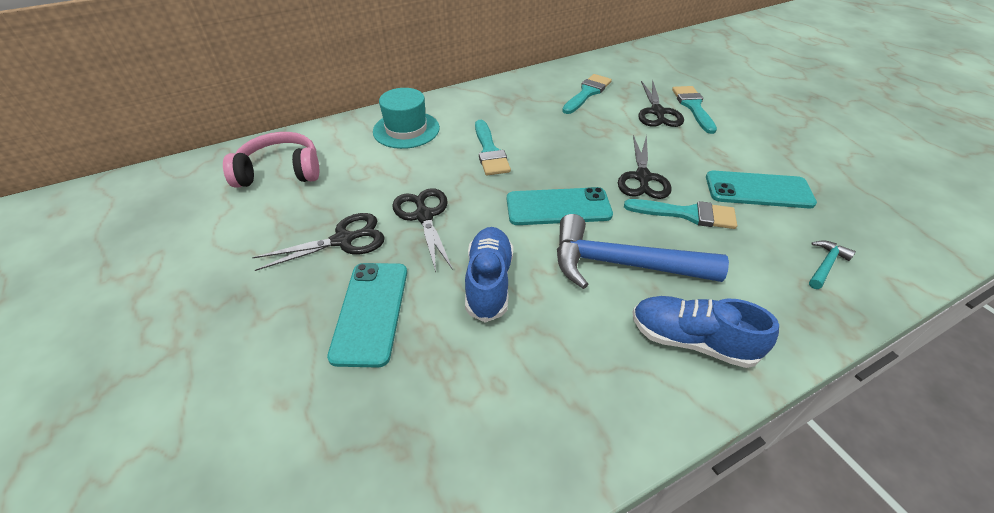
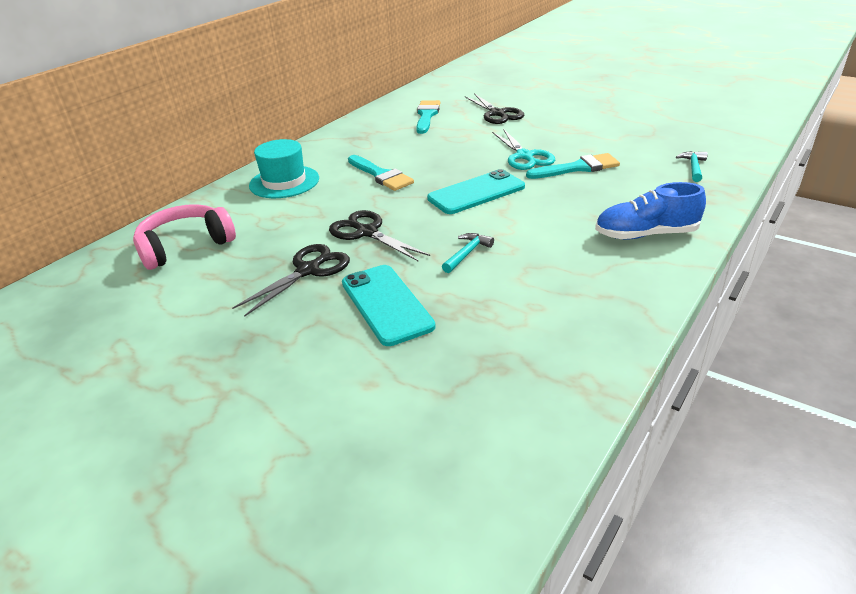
camera: 25 degrees left, 10 degrees down
(489, 282) = (467, 253): blue shoe -> turquoise hammer
(621, 264) = (558, 210): blue hammer -> none
(642, 177) = (524, 156): black scissors -> turquoise scissors
(693, 107) = (521, 103): turquoise brush -> none
(758, 190) = (614, 140): turquoise phone -> none

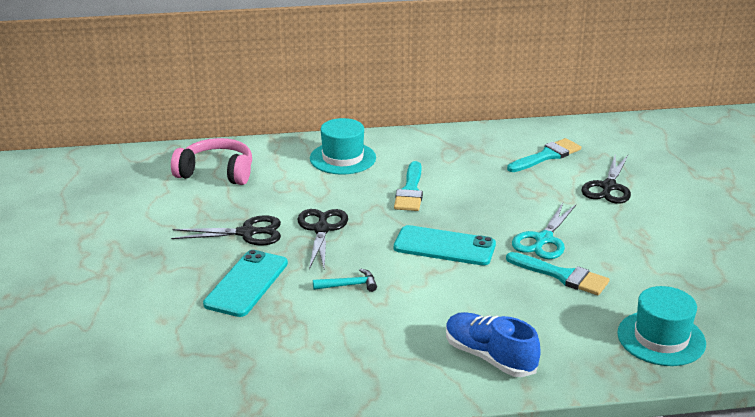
camera: 45 degrees right, 5 degrees down
(693, 167) = (661, 338): turquoise hammer -> turquoise hat

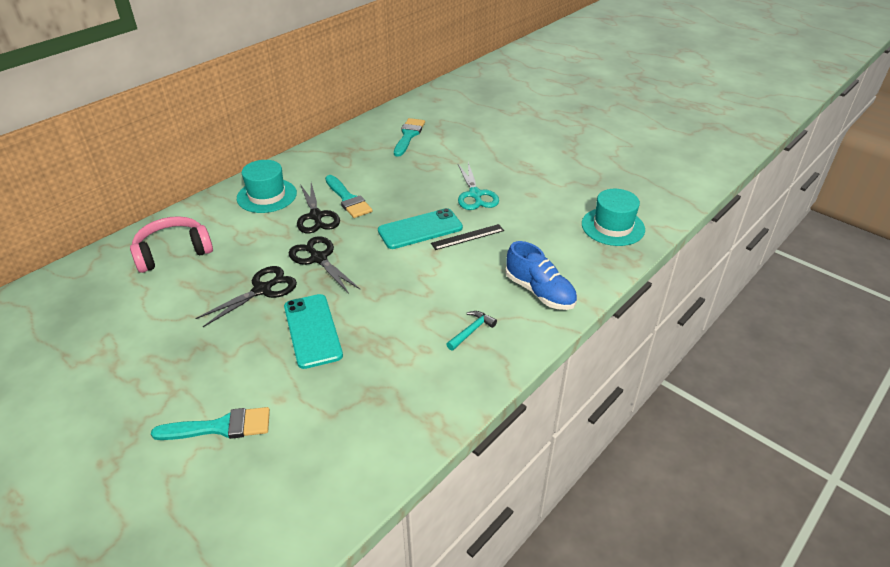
camera: 40 degrees left, 10 degrees up
(349, 285) = (390, 291): turquoise hammer -> turquoise hammer (471, 331)
(482, 274) = (467, 237): none -> black ruler
(489, 357) = (540, 292): blue shoe -> blue shoe turned 135 degrees counterclockwise
(562, 276) = (515, 214): turquoise brush -> turquoise brush (221, 427)
(608, 187) = (470, 141): black scissors -> black scissors (316, 216)

